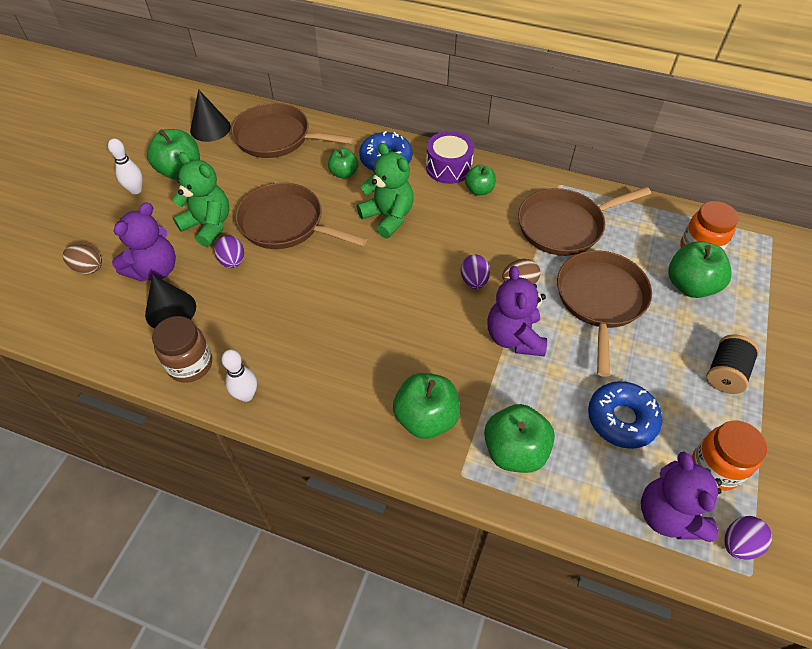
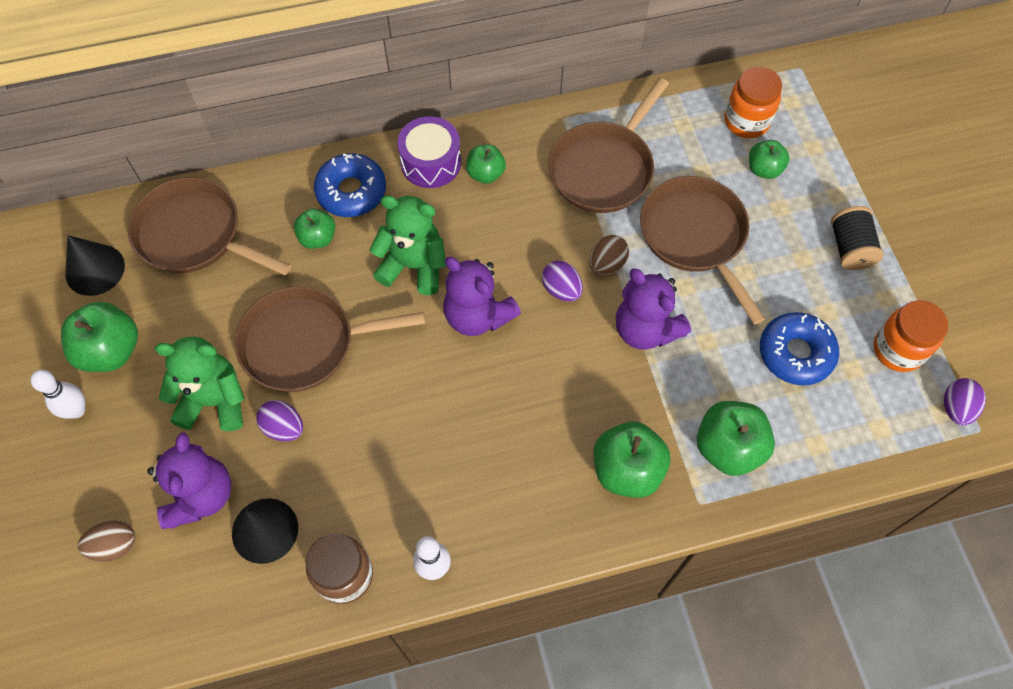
camera: 35 degrees left, 10 degrees up
(277, 137) = (194, 235): brown pan -> brown pan turned 45 degrees clockwise
(668, 515) = (889, 420): purple teddy bear -> purple teddy bear (477, 316)
(690, 285) = (764, 169): green apple -> green apple, size x0.61

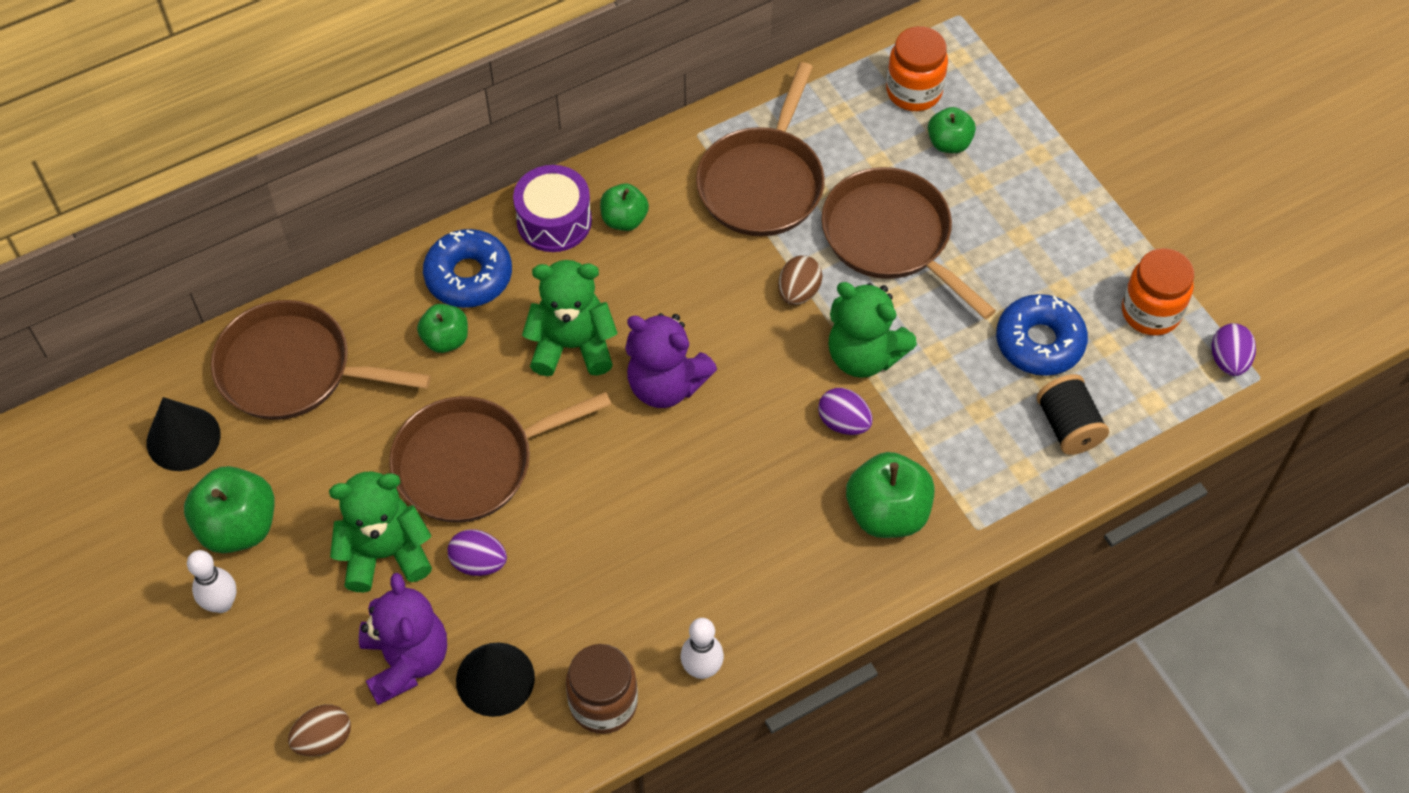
camera: 15 degrees left, 5 degrees down
(561, 289) = (754, 333): purple egg -> purple egg (843, 422)
(645, 329) = (864, 355): purple teddy bear -> green teddy bear
(728, 448) = (992, 462): green apple -> none
(850, 248) = (1069, 212): black spool -> black spool (1068, 426)

